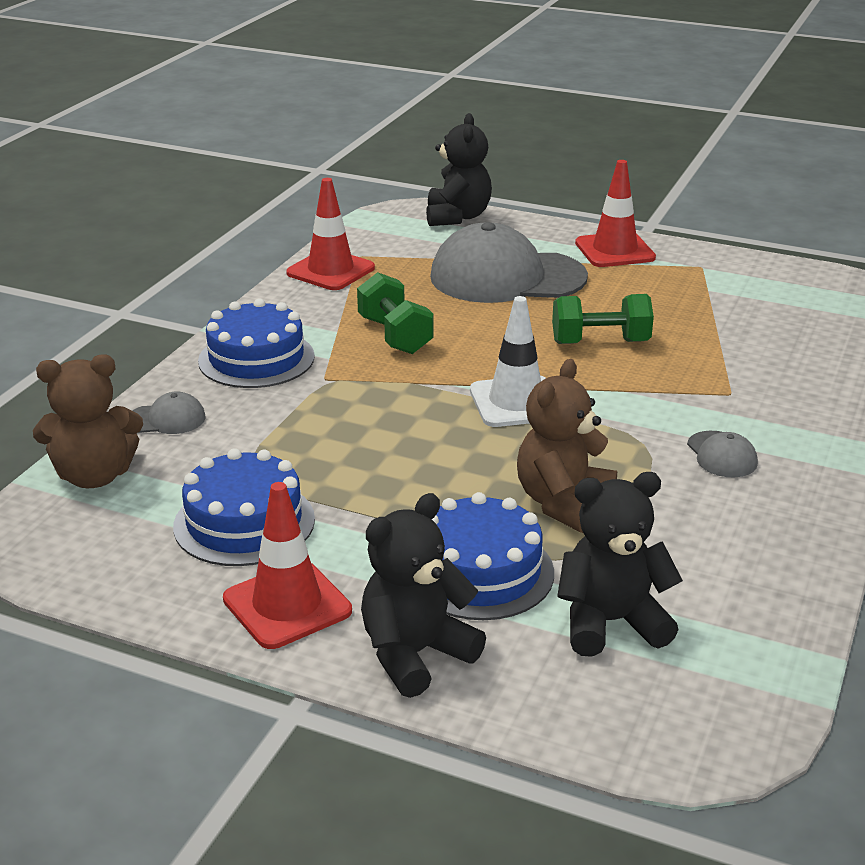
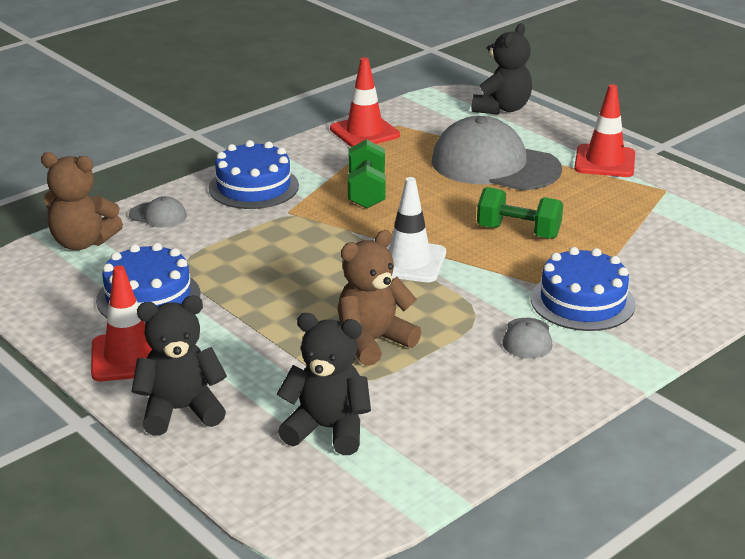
camera: 25 degrees right, 0 degrees up
(480, 572) = (271, 371): blue cake -> blue cake (582, 301)

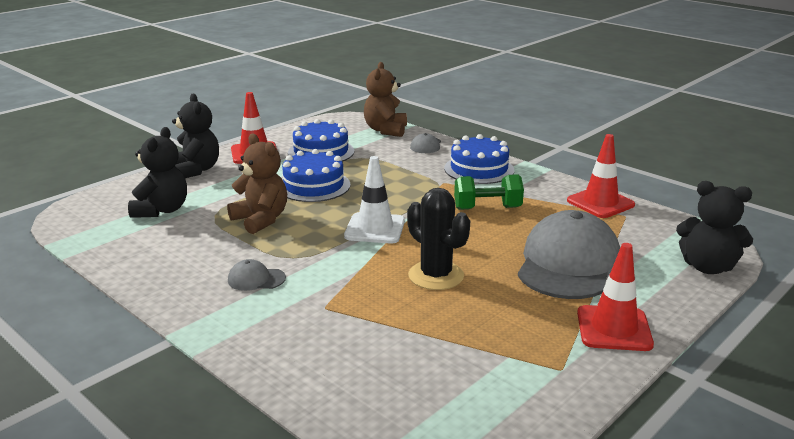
camera: 85 degrees right, 5 degrees down
(518, 232) = (436, 276): green dumbbell -> black cactus
(582, 301) = (314, 306): blue cake -> blue cake (313, 186)

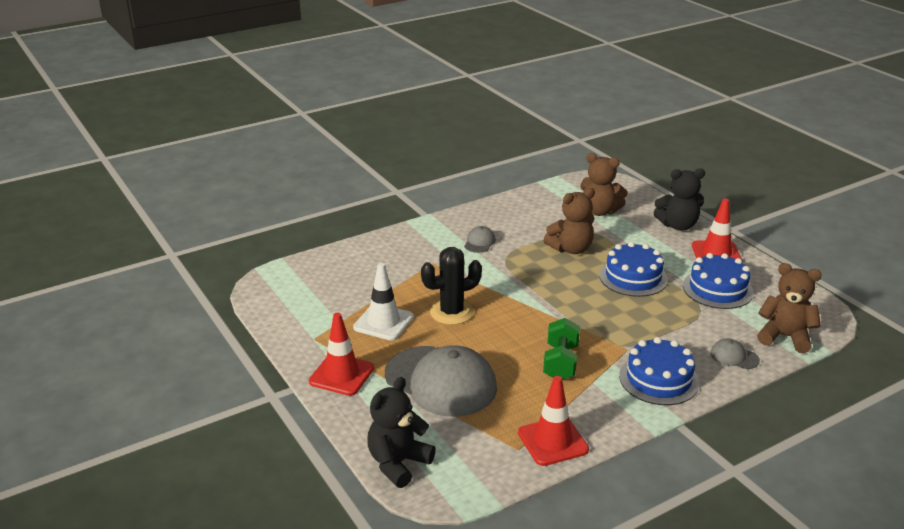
camera: 105 degrees right, 5 degrees up
(162, 210) = (599, 211): black teddy bear -> brown teddy bear
(375, 229) = (538, 297): white traffic cone -> white traffic cone (383, 322)

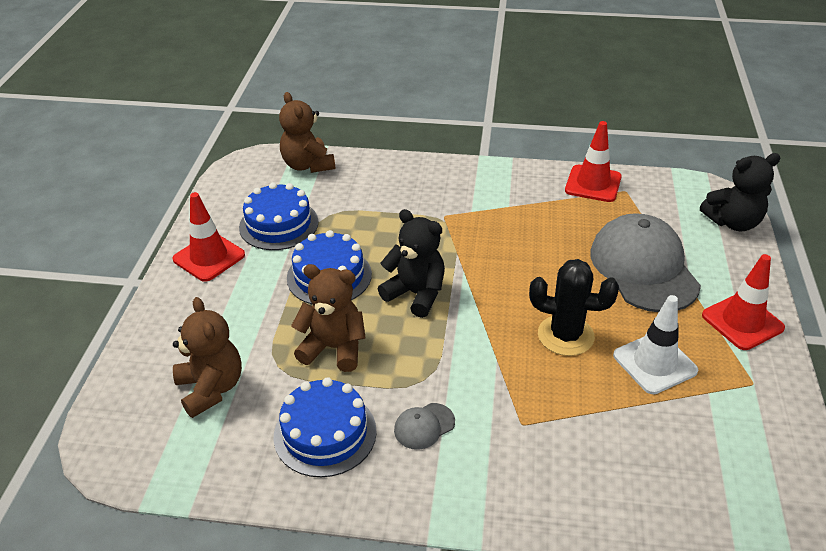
camera: 140 degrees left, 10 degrees up
(560, 363) = (516, 232): green dumbbell -> none
(659, 379) = (454, 184): blue cake -> blue cake (325, 433)
(678, 225) = (173, 312): black teddy bear -> black teddy bear (416, 294)
(734, 357) = (371, 171): grey cap -> none

